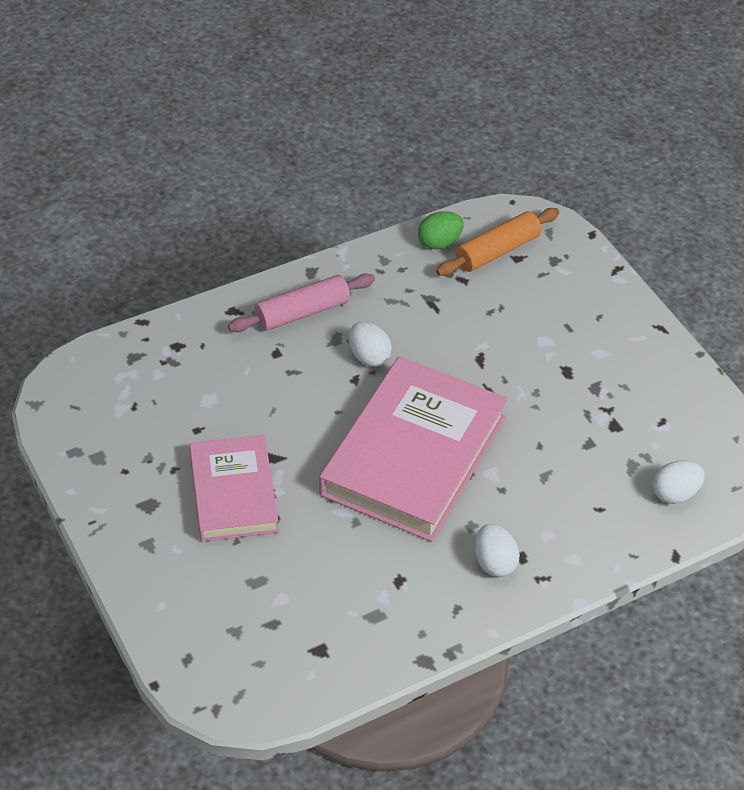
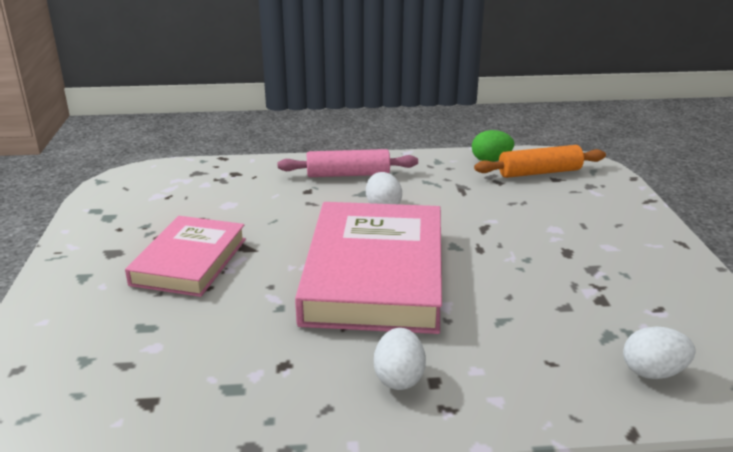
camera: 25 degrees right, 20 degrees down
(413, 455) = (374, 274): pink book -> pink book turned 45 degrees counterclockwise

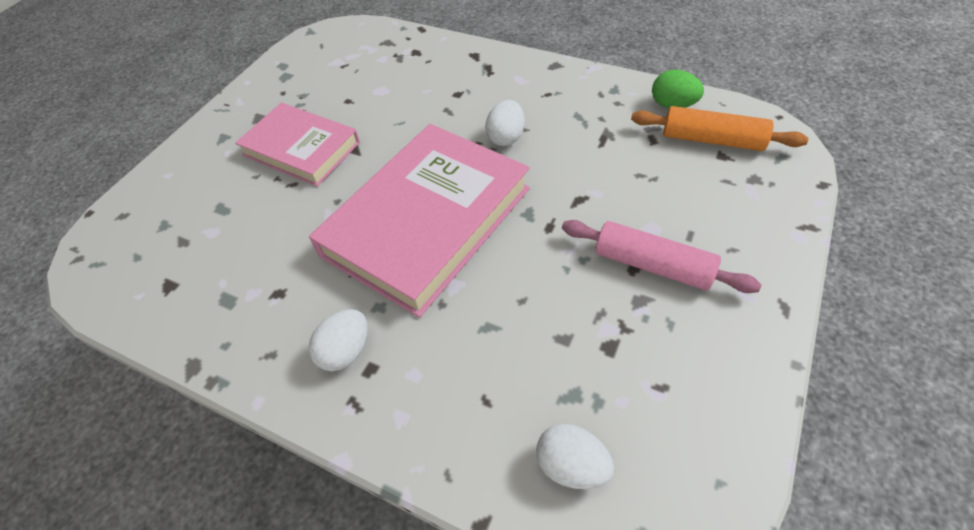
camera: 35 degrees right, 25 degrees up
(189, 261) = (301, 148): pink book -> pink book turned 75 degrees clockwise
(348, 174) = (510, 83): pink rolling pin -> pink rolling pin (652, 265)

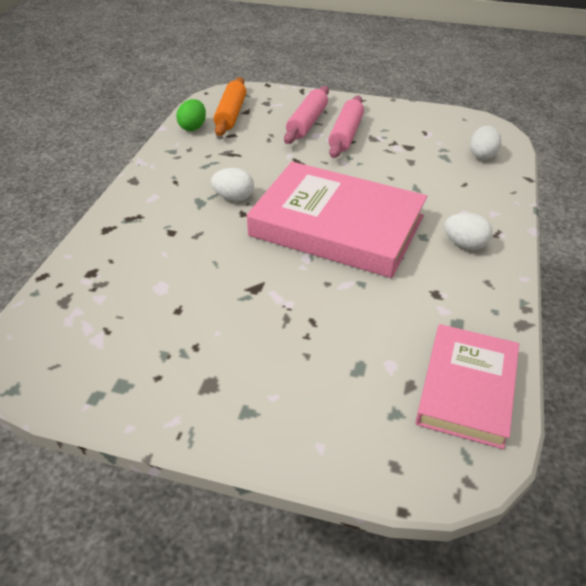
camera: 105 degrees left, 10 degrees down
(301, 148) = (260, 328): pink book -> pink book (466, 388)
(690, 221) = (307, 123): none -> pink rolling pin

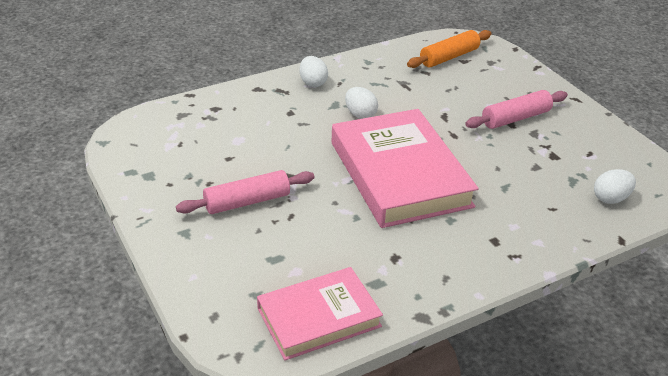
camera: 45 degrees right, 5 degrees down
(193, 127) = (407, 52): green egg -> none
(307, 123) = (498, 93): pink rolling pin -> pink rolling pin (247, 201)
(465, 244) = (473, 245): white egg -> white egg (313, 83)

